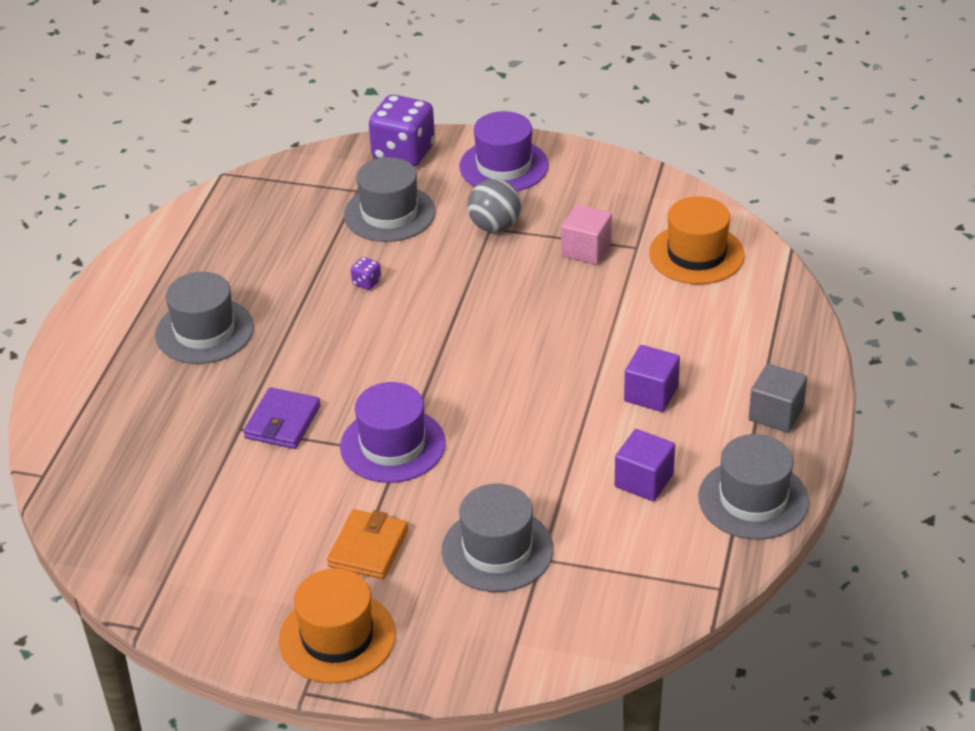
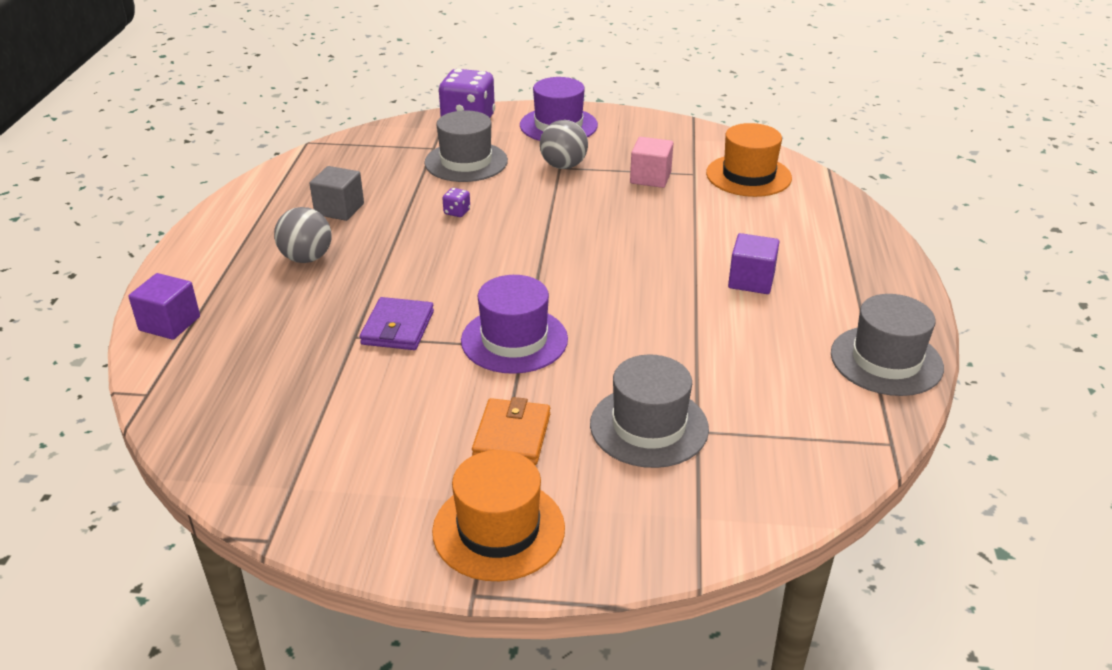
camera: 10 degrees left, 5 degrees down
(204, 331) = (307, 258): grey hat -> grey ball
(644, 481) = (773, 352): purple cube -> purple cube (170, 323)
(776, 414) = (873, 288): grey cube -> grey cube (339, 209)

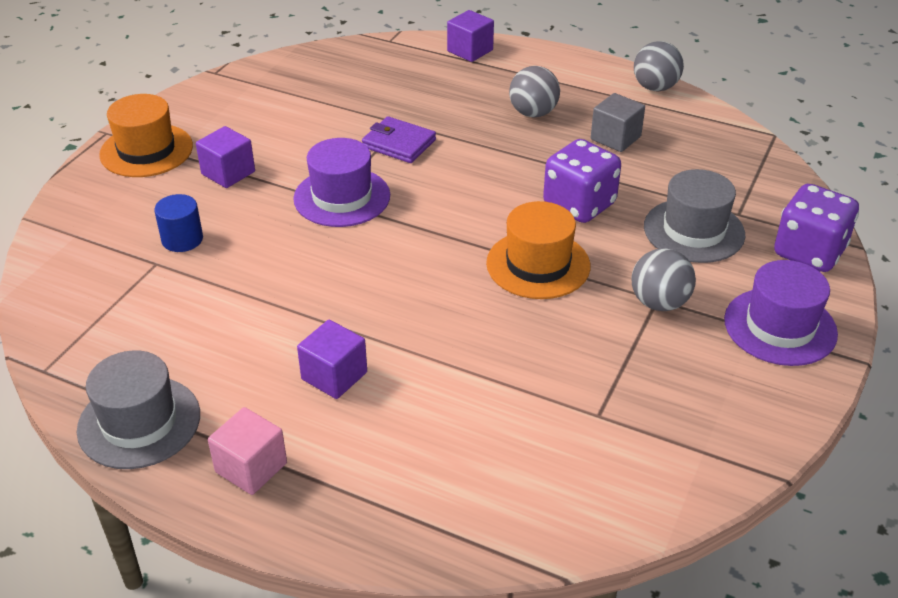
camera: 110 degrees right, 5 degrees up
(236, 201) = (655, 87): none -> grey ball
(457, 212) = (579, 205): purple dice -> purple dice, size x2.44
(512, 435) = (228, 173): orange wallet -> purple cube
(649, 426) = (182, 239): grey hat -> blue cylinder
(650, 178) = (601, 369): pink cube -> pink cube (251, 467)
(748, 176) = (572, 470): orange hat -> orange hat (538, 264)

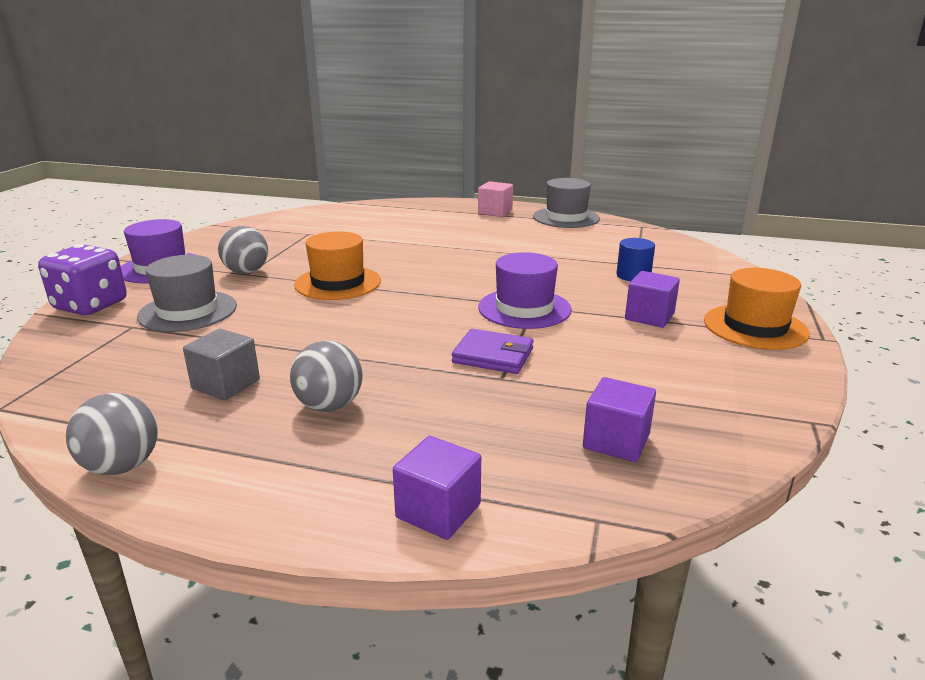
camera: 170 degrees right, 15 degrees down
(334, 376) = (470, 234): purple cube -> purple cube (616, 441)
(579, 205) = (292, 320): purple dice -> none

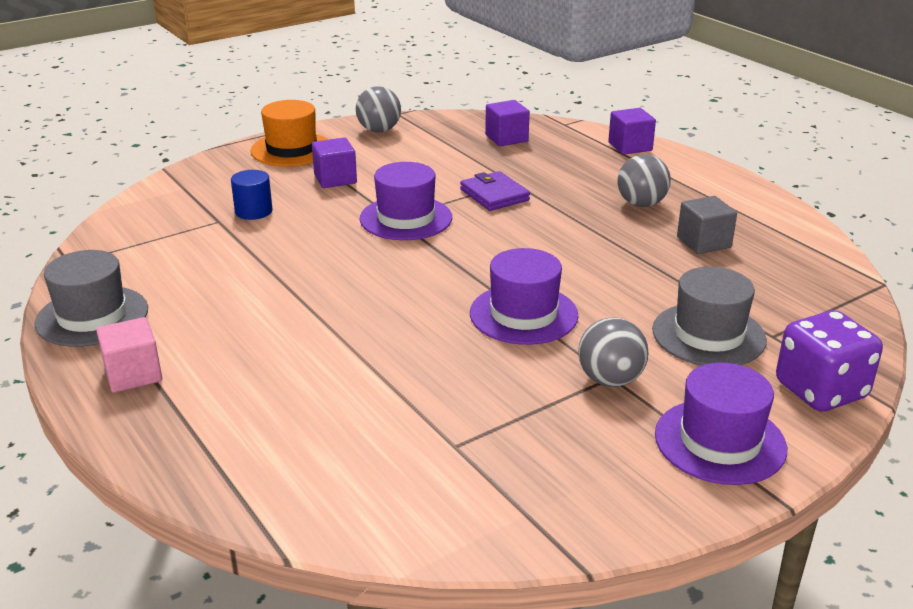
camera: 140 degrees left, 5 degrees up
(122, 466) = (787, 214): grey ball -> grey ball (379, 130)
(338, 283) = (523, 314): orange hat -> purple hat

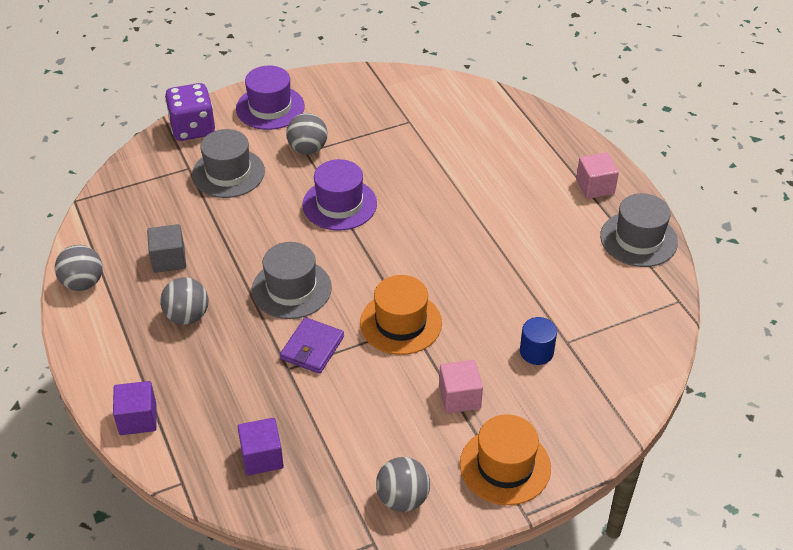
camera: 170 degrees left, 15 degrees up
(335, 179) = (459, 397): purple cube -> pink cube
(406, 218) = (400, 323): purple hat -> orange hat
(494, 195) = (312, 348): purple wallet -> purple wallet turned 45 degrees clockwise
(541, 232) = (291, 289): none -> grey hat
(779, 216) = (83, 283): none -> grey ball

